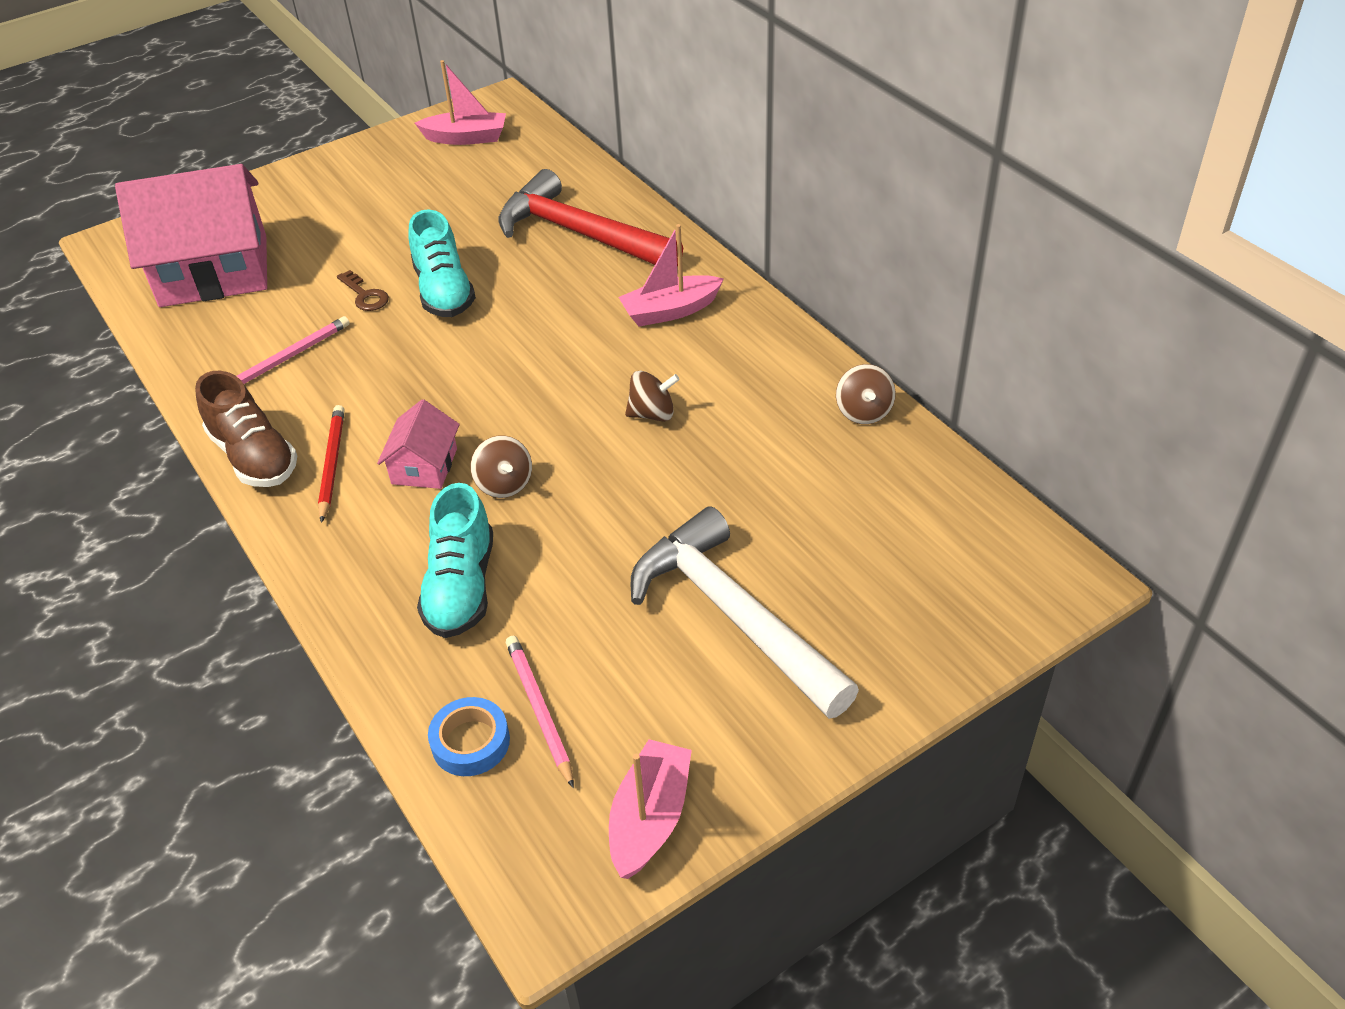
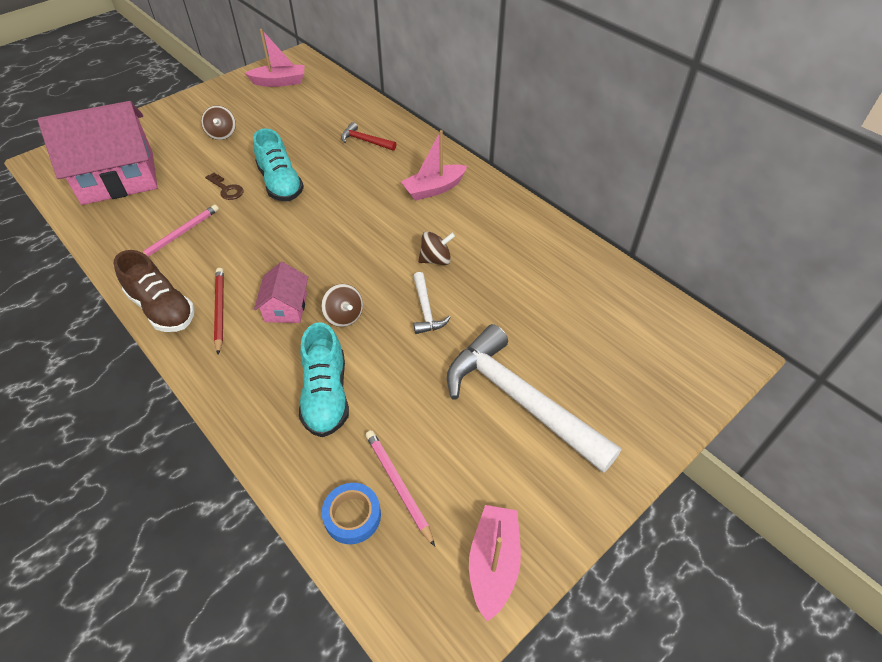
camera: 10 degrees left, 5 degrees up
(580, 234) = (365, 141): red hammer -> red hammer, size x0.45
(623, 483) = (426, 310): none -> white hammer
(863, 412) = (573, 249): brown spinning top -> brown spinning top (222, 134)

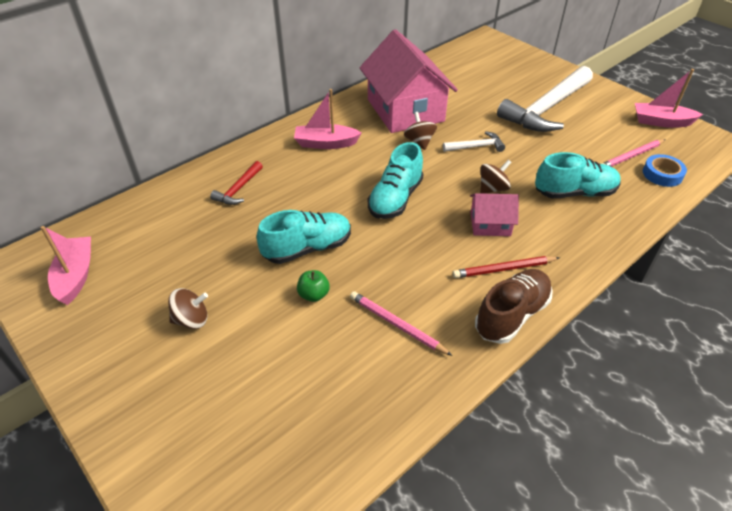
camera: 90 degrees left, 5 degrees down
(118, 178) = (277, 425): pink house -> pink house (405, 110)
(226, 189) = (314, 295): brown key -> green apple
(337, 238) = (395, 199): none -> turquoise shoe
(434, 189) = (325, 143): pink boat -> pink boat turned 120 degrees clockwise

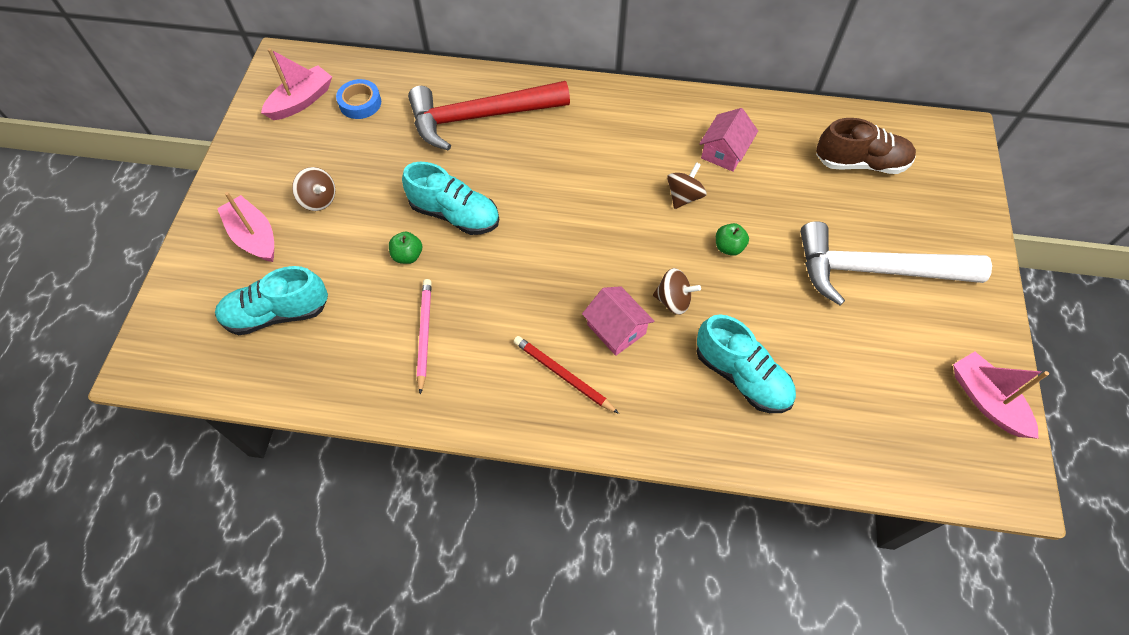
camera: 50 degrees right, 15 degrees up
(238, 189) = (480, 117): red hammer -> red hammer, size x2.22
(325, 143) = (603, 129): pink boat -> pink boat (254, 236)
(395, 199) = (578, 233): turquoise shoe -> turquoise shoe (277, 314)
(405, 110) = (724, 152): pink house -> pink house, size x0.47
(476, 146) = (728, 247): white hammer -> green apple
(511, 315) = (509, 414): brown shoe -> brown shoe (860, 163)
(631, 156) = (872, 400): pink pencil -> none
(662, 174) = (869, 448): blue tape -> blue tape (360, 103)

